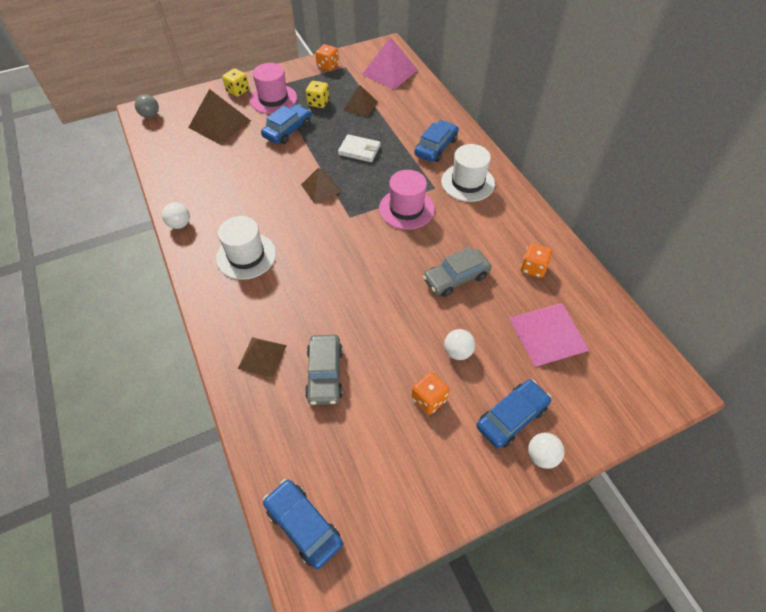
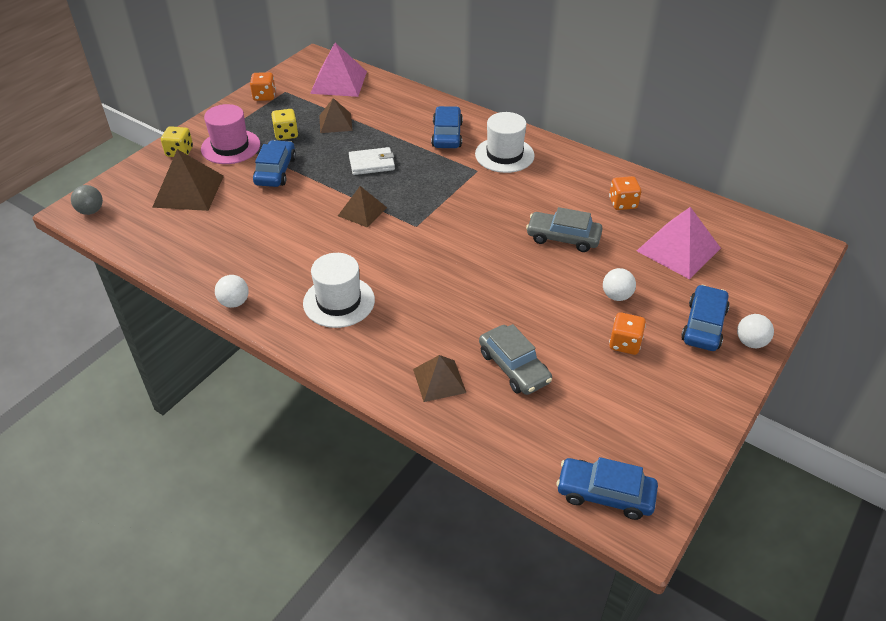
camera: 30 degrees left, 10 degrees down
(406, 209) = (466, 198): pink hat -> none
(456, 278) = (563, 238): grey car -> grey car turned 75 degrees clockwise

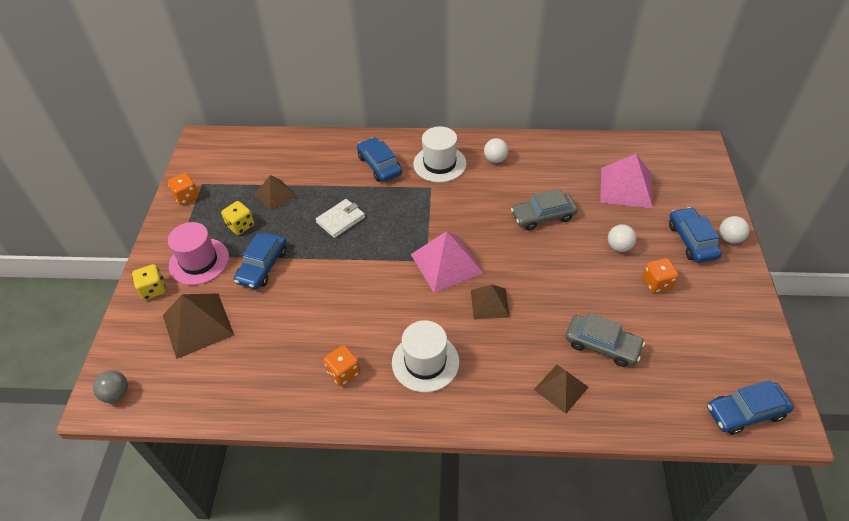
camera: 30 degrees left, 5 degrees up
(234, 302) = (338, 412): white ball -> white ball (495, 159)
(275, 171) = (262, 266): blue car -> blue car turned 135 degrees counterclockwise
(338, 82) = (244, 154): pink pyramid -> pink pyramid (446, 263)
(362, 211) = (371, 268): brown pyramid -> brown pyramid (490, 303)
(622, 203) = (558, 167): orange dice -> orange dice (343, 372)

